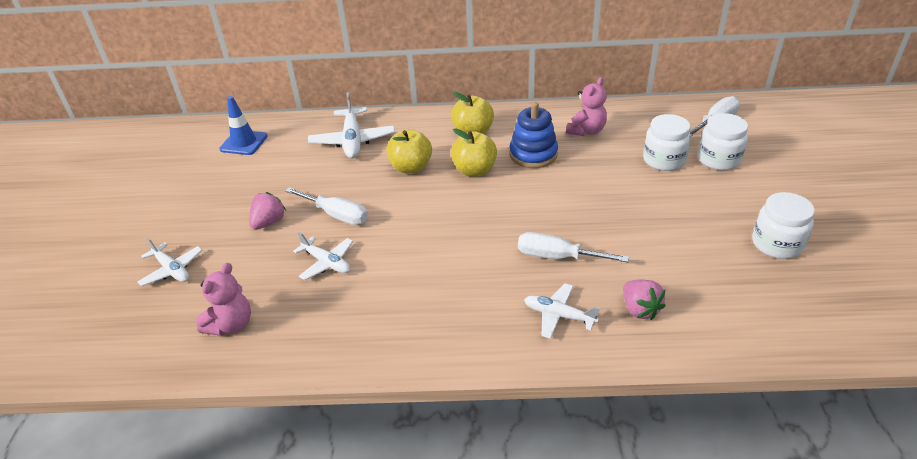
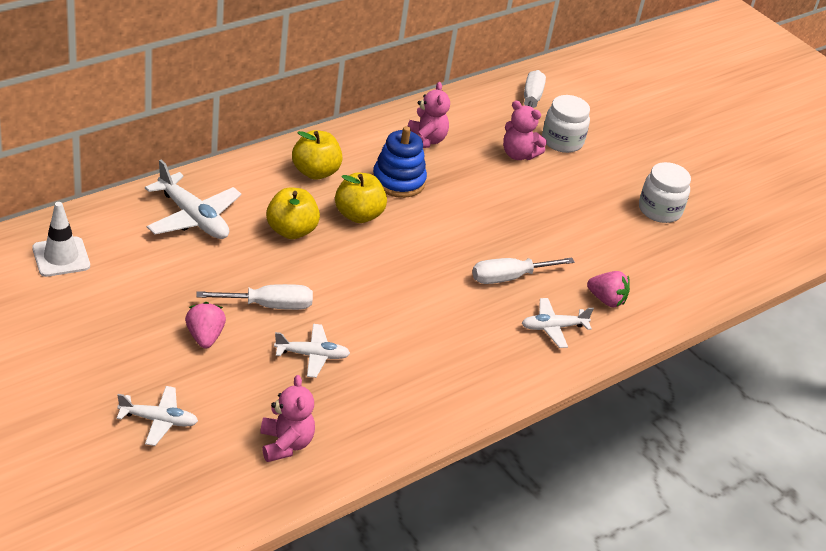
camera: 45 degrees left, 0 degrees up
(244, 143) = (61, 257): blue traffic cone -> white traffic cone
(664, 160) = (518, 154): white jar -> pink teddy bear

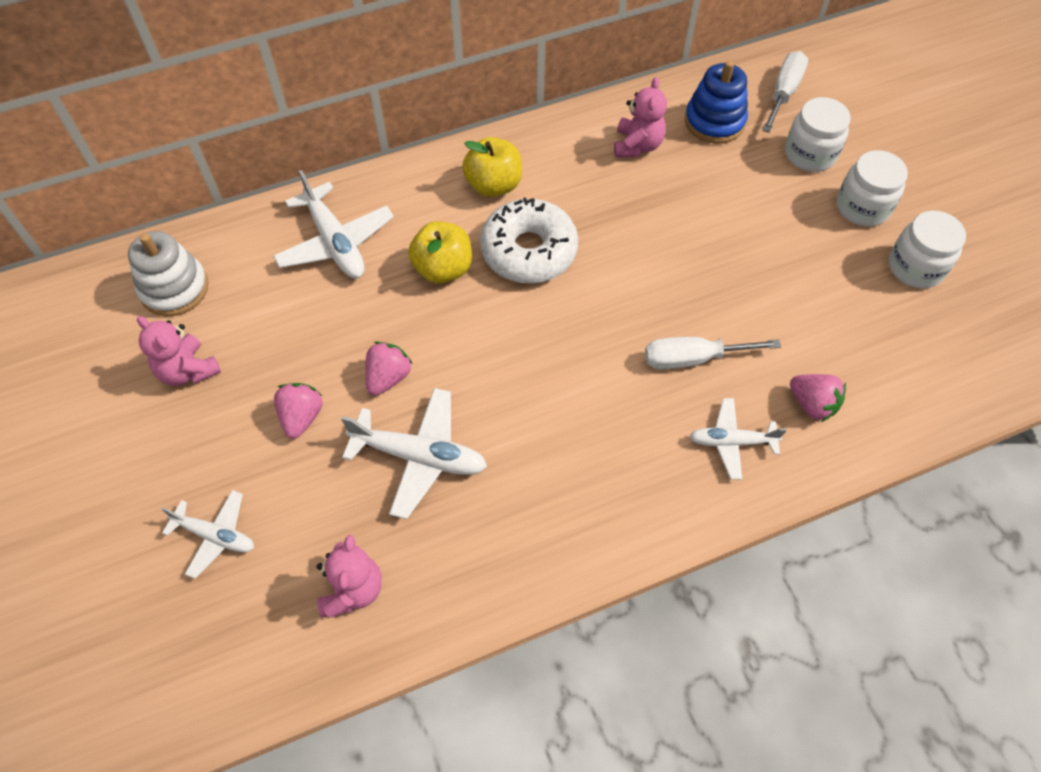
camera: 20 degrees right, 20 degrees up
(61, 257) = (174, 288): white traffic cone -> white stacking toy
(269, 306) = (388, 377): white screwdriver -> pink strawberry
(312, 355) = (419, 456): white plane -> white plane, size x1.58
(358, 215) = (529, 251): yellow apple -> white donut
(398, 181) = (590, 203): blue stacking toy -> blue stacking toy (714, 121)
(518, 154) = (749, 171): pink teddy bear -> pink teddy bear (188, 370)
(611, 174) = (862, 207): none -> white jar

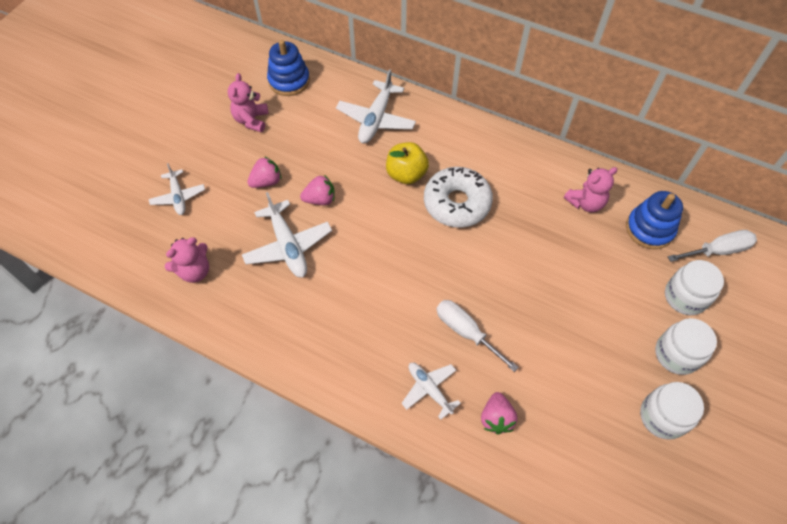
camera: 50 degrees right, 0 degrees up
(174, 288) = (289, 81): white stacking toy -> blue stacking toy
(493, 185) = (482, 157): yellow apple -> none

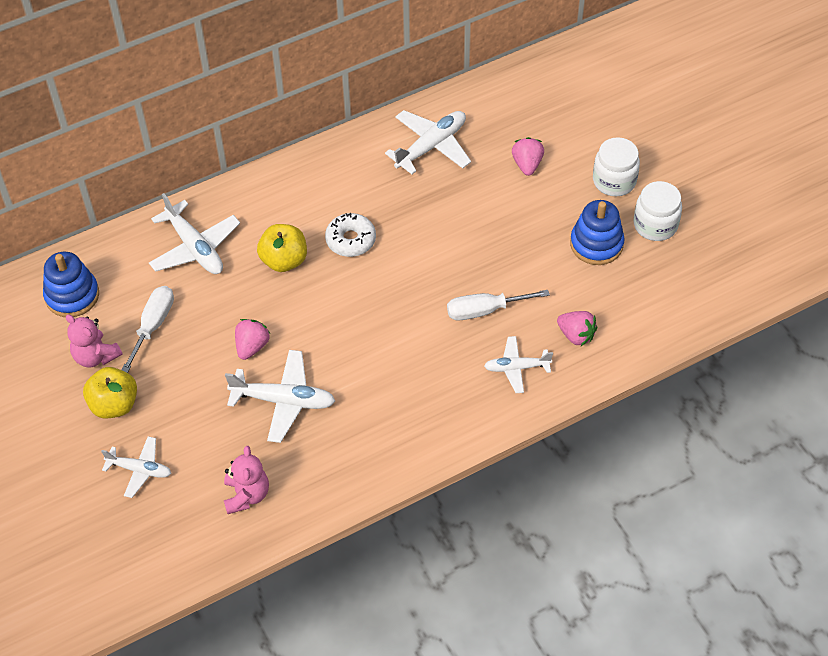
camera: 55 degrees left, 5 degrees down
(220, 152) = (114, 404): none -> yellow apple
(266, 181) = (190, 381): pink strawberry -> pink strawberry (527, 164)
(457, 203) = (351, 240): white donut -> white donut, size x0.66
(585, 203) = (431, 146): pink teddy bear -> white plane
(649, 229) = (493, 120): blue stacking toy -> blue stacking toy (596, 244)
(685, 297) = (572, 141): white jar -> none
(717, 250) = (549, 91): white screwdriver -> white screwdriver (153, 325)

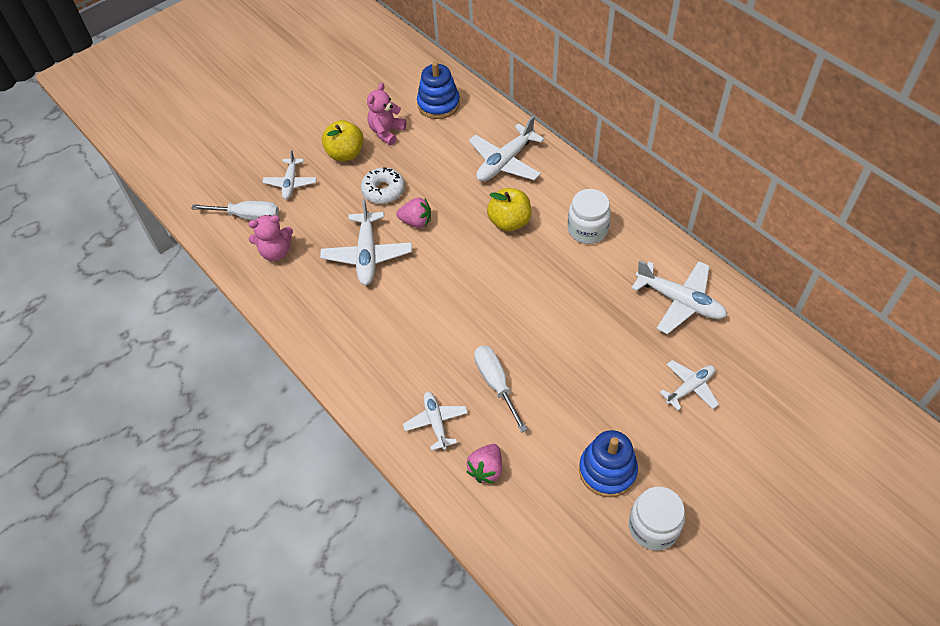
camera: 80 degrees right, 0 degrees up
(153, 325) = (422, 157): white screwdriver -> white screwdriver (248, 216)
(351, 240) = (546, 263): white donut -> white donut (383, 190)
(527, 164) = (690, 388): pink strawberry -> white plane
(614, 181) = (700, 475): white jar -> white jar (587, 229)

